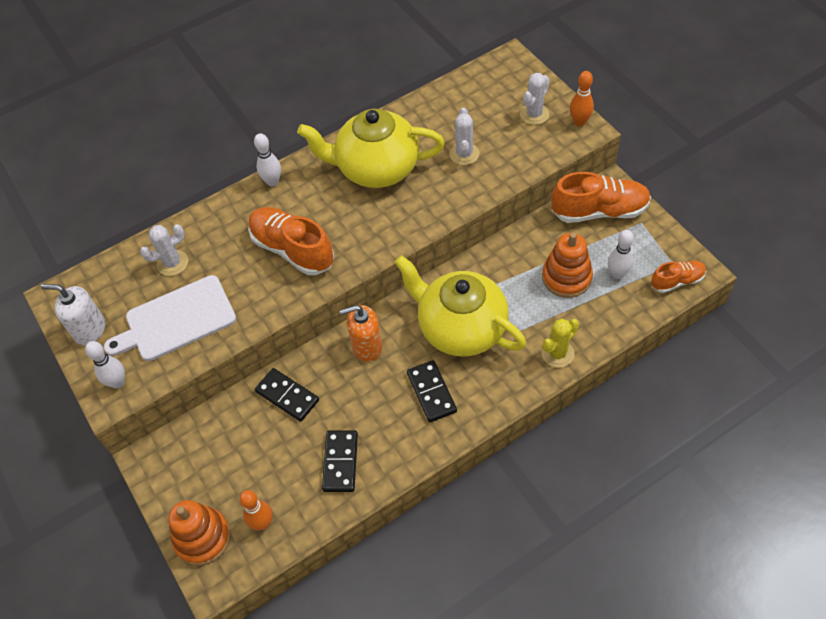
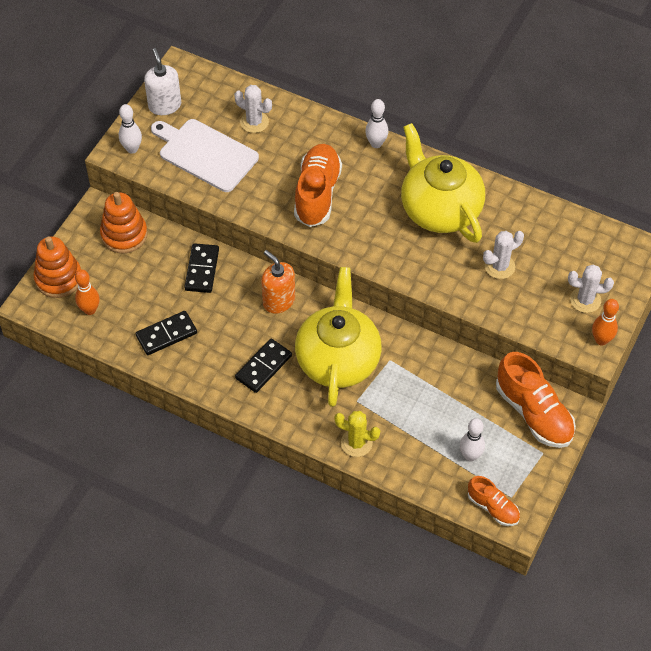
camera: 55 degrees right, 0 degrees up
(566, 277) = (440, 417): orange stacking toy -> orange stacking toy (124, 235)

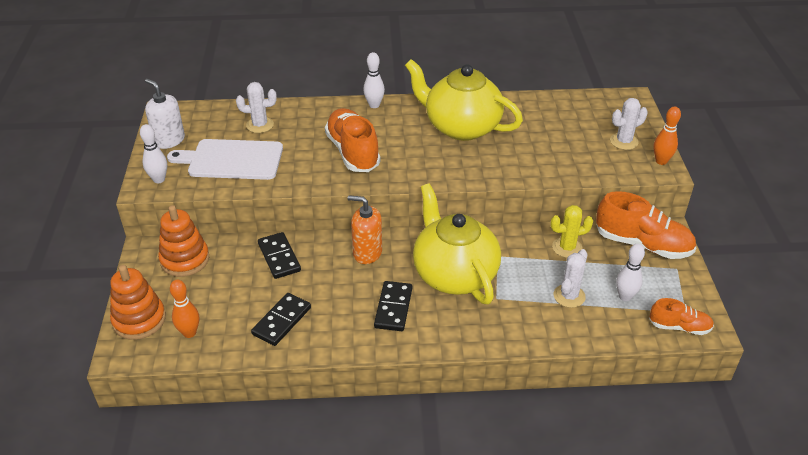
camera: 30 degrees left, 15 degrees down
(356, 443) = (524, 330): yellow cactus -> yellow cactus (567, 248)
(499, 266) = (541, 145): white cactus -> white cactus (569, 296)

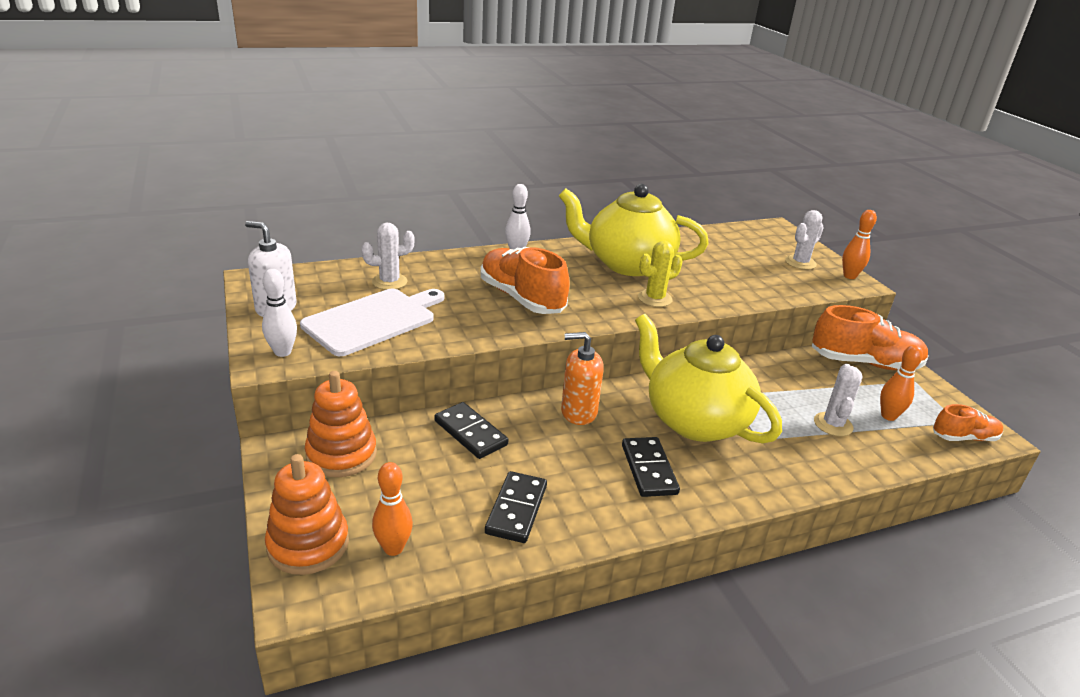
camera: 20 degrees left, 10 degrees down
(232, 160) = (373, 320): white cutting board -> white cutting board turned 150 degrees clockwise
(567, 248) = (794, 376): yellow cactus -> yellow cactus (655, 298)
(625, 296) = (888, 416): white bowling pin -> orange bowling pin

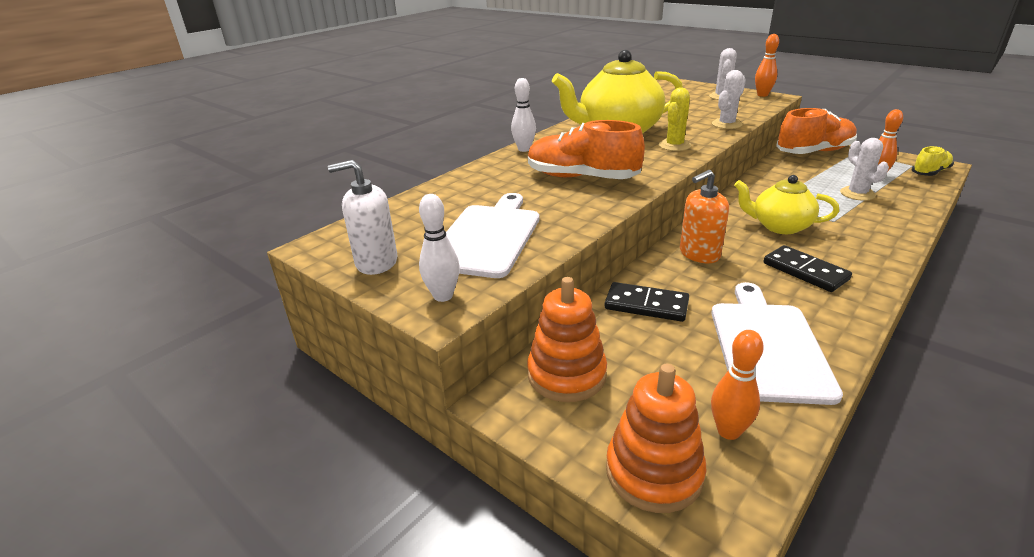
camera: 25 degrees left, 0 degrees up
(389, 282) = (453, 204): white cactus -> white cactus (726, 124)
(516, 509) = (768, 346): black domino -> white cutting board
(694, 420) = (779, 226): yellow teapot -> yellow teapot, size x0.60
(964, 437) = (930, 172): orange shoe -> yellow shoe

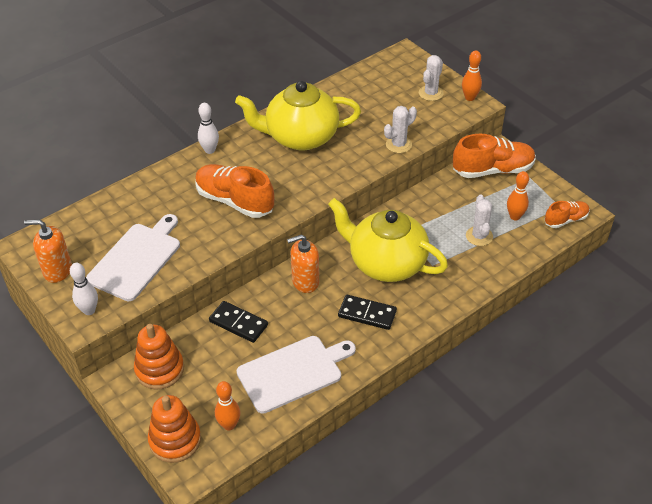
camera: 10 degrees right, 15 degrees up
(376, 262) = (57, 270): white soap dispenser -> orange soap dispenser
(674, 145) = (332, 170): yellow cactus -> none
(768, 346) = (293, 372): white cutting board -> white cutting board turned 45 degrees clockwise
(779, 226) = (385, 263): yellow teapot -> yellow teapot, size x1.67
(805, 271) = (367, 314): black domino -> black domino turned 45 degrees counterclockwise
(930, 172) = (565, 220): yellow shoe -> orange shoe

